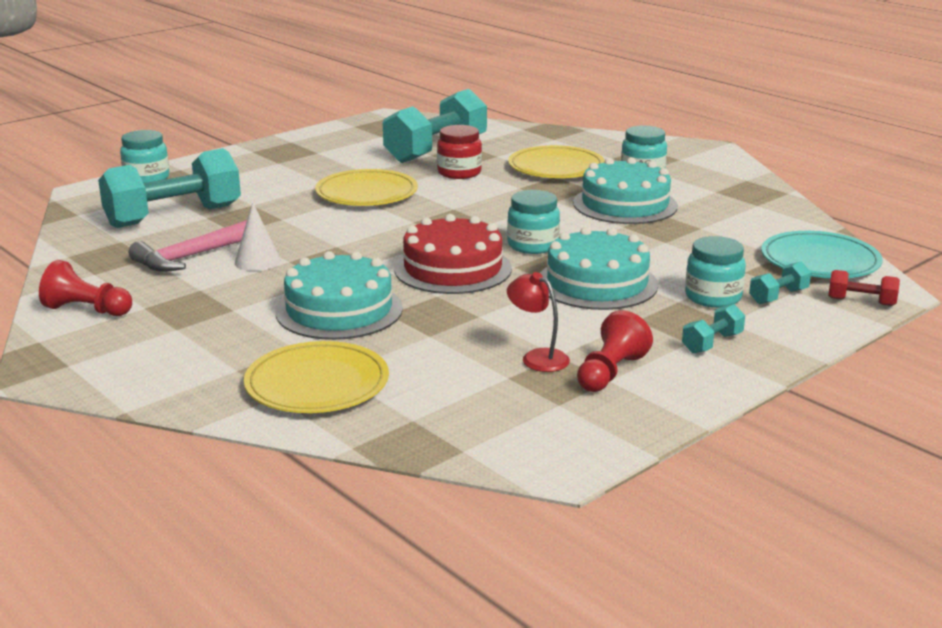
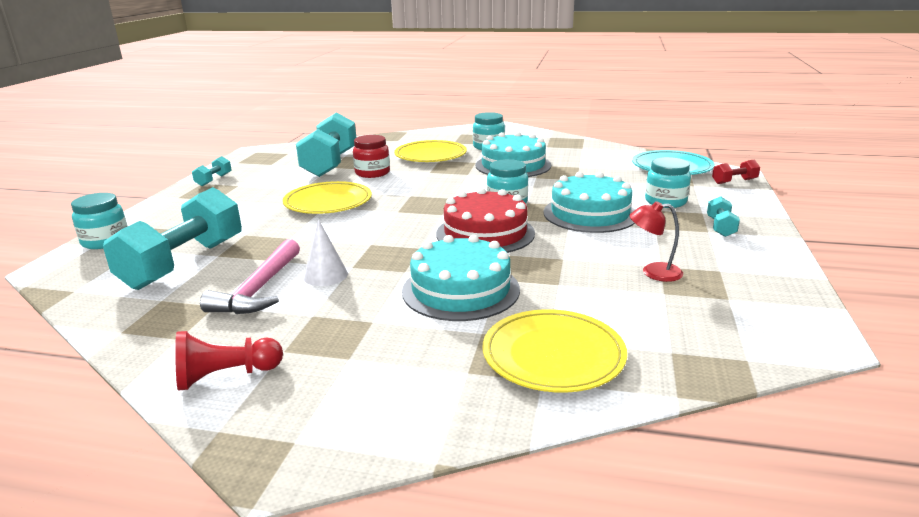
camera: 35 degrees left, 0 degrees up
(610, 372) = (711, 265): red pawn -> none
(778, 296) = (694, 191): turquoise dumbbell -> turquoise dumbbell (214, 180)

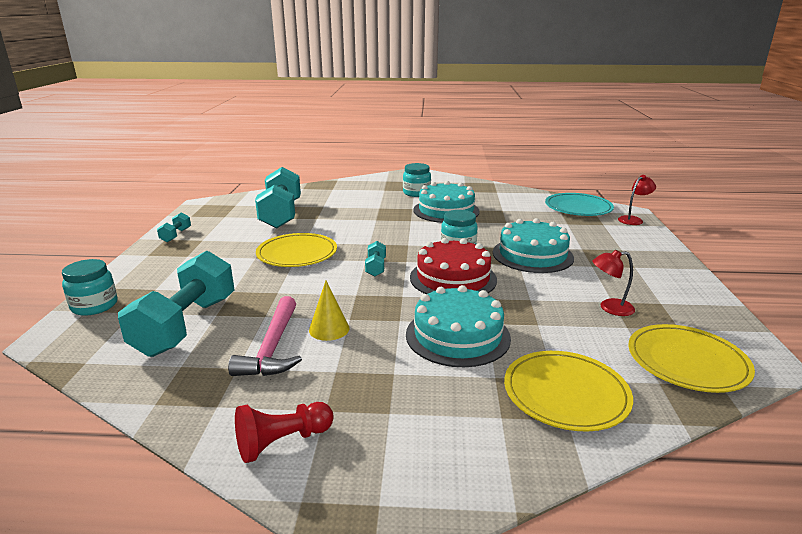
camera: 10 degrees left, 0 degrees up
(325, 275) = (329, 329): white cone -> yellow cone
(372, 173) = (324, 222): red jar -> none
(430, 155) = (369, 203): yellow plate -> yellow plate (687, 362)
(665, 201) = (588, 240): turquoise jar -> none
(720, 227) = (642, 262): turquoise dumbbell -> turquoise dumbbell (376, 267)
(734, 181) = (633, 219): red dumbbell -> red lamp

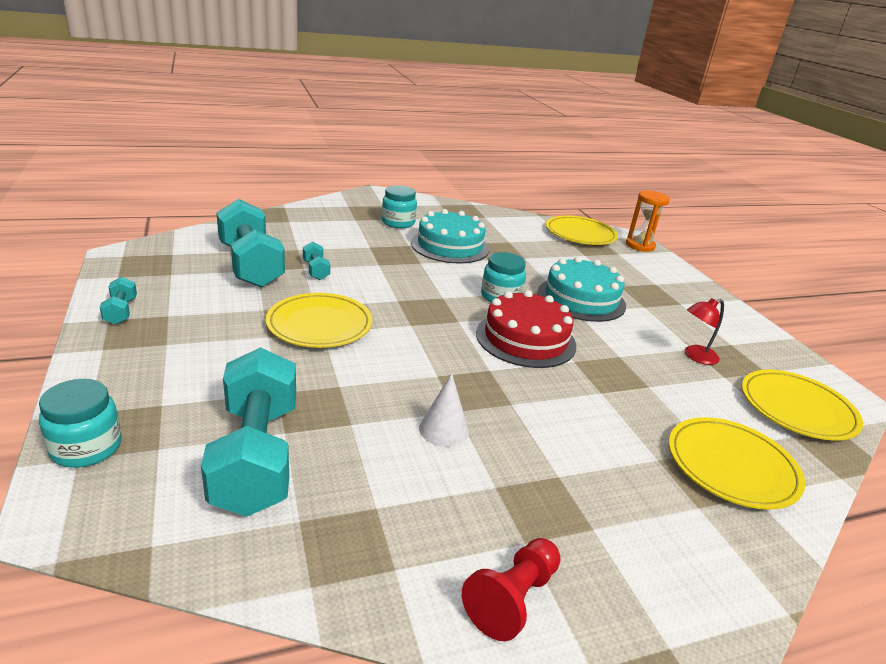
camera: 25 degrees left, 5 degrees up
(272, 348) = (398, 469): pink hammer -> none
(329, 329) = (444, 429): yellow cone -> white cone
(376, 267) = (431, 334): turquoise dumbbell -> turquoise dumbbell (316, 270)
(457, 335) = (585, 414): turquoise cake -> none
(578, 208) = (580, 234): turquoise plate -> yellow plate
(633, 219) = (640, 245): red lamp -> orange hourglass

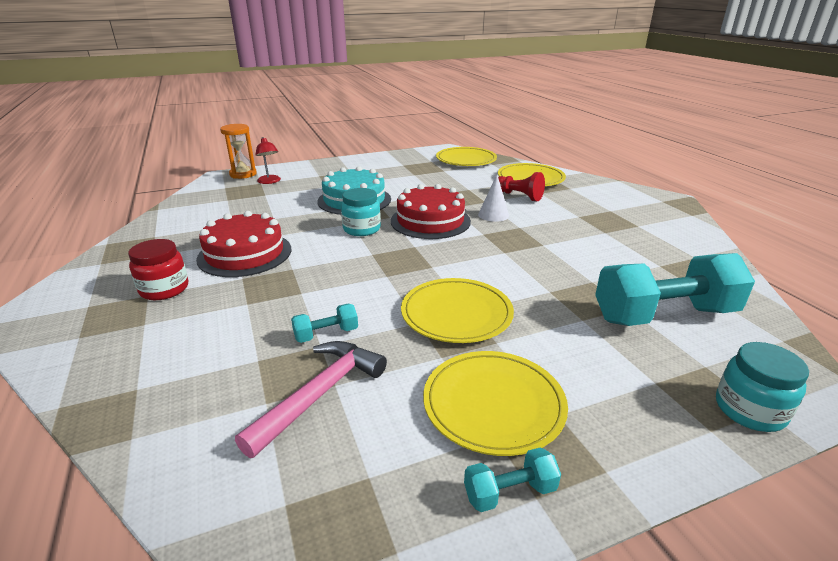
camera: 90 degrees left, 0 degrees up
(250, 265) = (320, 393): turquoise dumbbell -> pink hammer
(398, 223) = (164, 289): turquoise jar -> red jar
(444, 429) = (567, 248): white cone -> white cone (493, 215)
(450, 246) = (245, 254): turquoise cake -> red cake
(512, 598) = (677, 229): red pawn -> red pawn (518, 196)
(580, 234) = (214, 193): yellow plate -> yellow plate (493, 404)
(695, 356) = (424, 175): red lamp -> red lamp (270, 181)

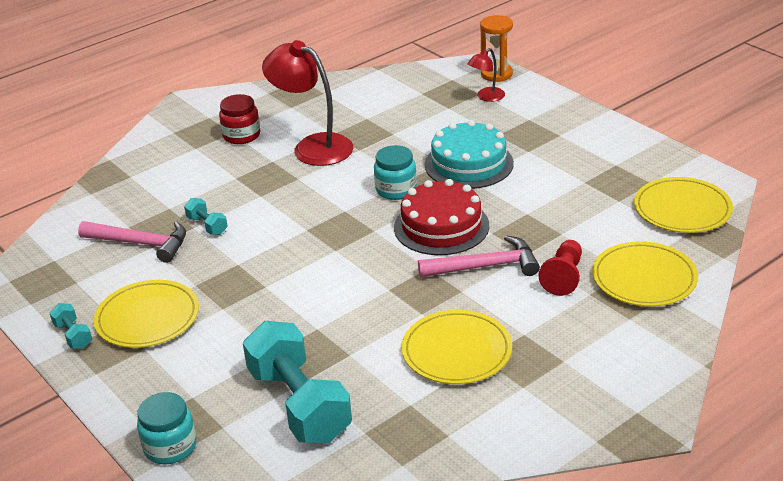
camera: 75 degrees right, 5 degrees up
(245, 254) = (313, 146): red cake -> red lamp
(456, 314) = (257, 280): yellow plate -> yellow plate (456, 351)
(493, 215) = (486, 266): white cone -> pink hammer

